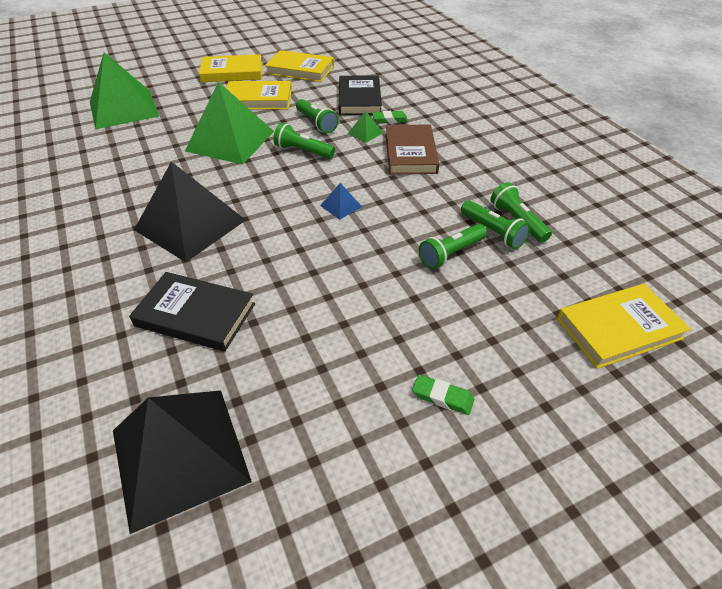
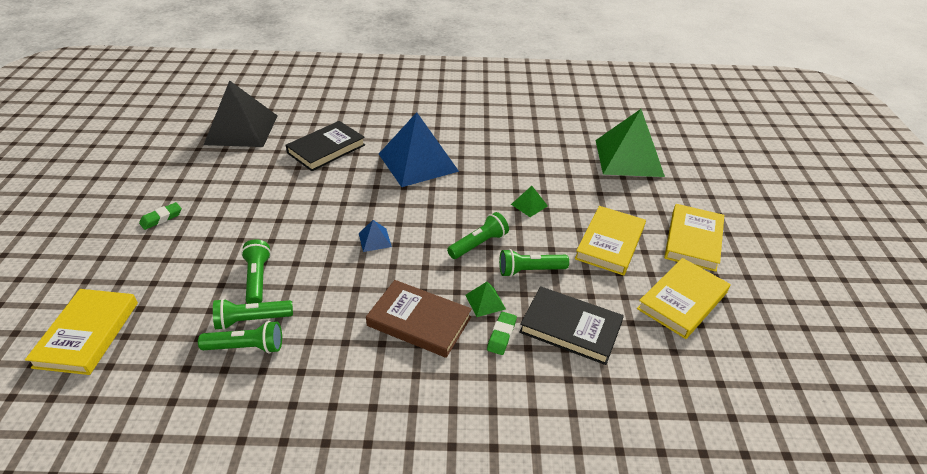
camera: 115 degrees right, 5 degrees down
(190, 224) = (418, 162): black pyramid -> blue pyramid
(230, 141) = (529, 205): green pyramid -> green pyramid, size x0.40

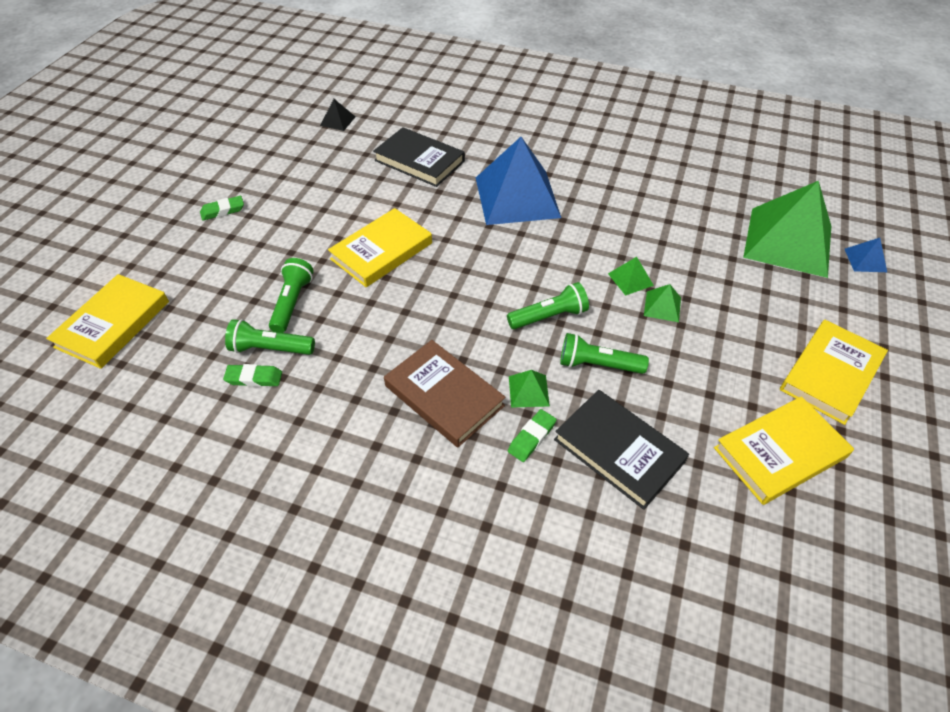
camera: 20 degrees right, 10 degrees up
(241, 129) = (337, 121): black pyramid -> black pyramid, size x0.40
(246, 347) = (254, 378): green flashlight -> green eraser
(326, 149) = (419, 161): black book -> black book turned 60 degrees clockwise
(374, 240) = (432, 284): blue pyramid -> blue pyramid (865, 260)
(560, 219) = (662, 306): none -> green pyramid
(610, 243) = (714, 352): yellow book -> yellow book (382, 251)

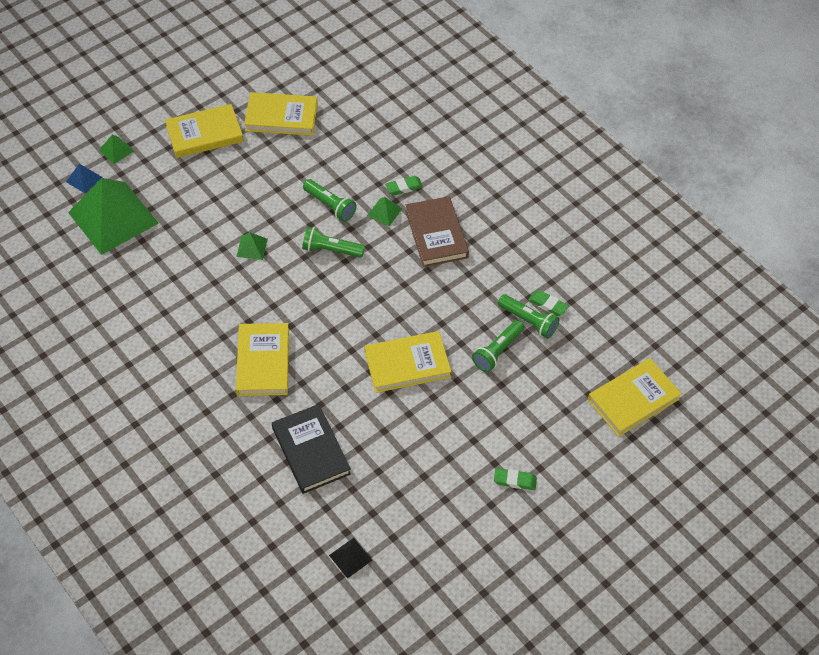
camera: 150 degrees left, 5 degrees up
(517, 197) = (263, 362): blue pyramid -> yellow book
(619, 450) = (363, 158): black book -> none
(662, 306) = (252, 219): green pyramid -> green pyramid (116, 150)

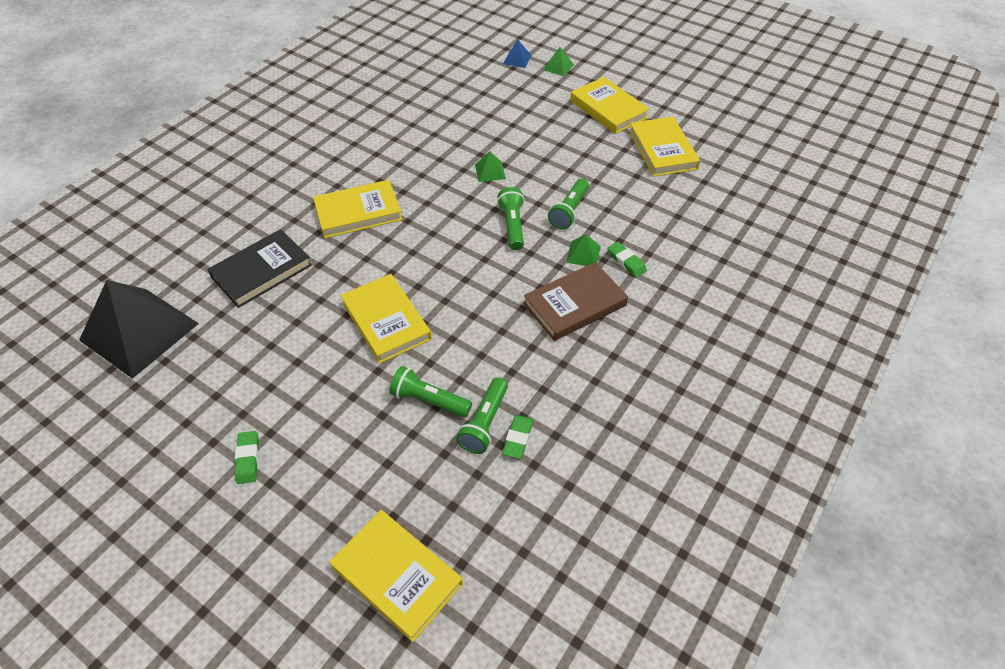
camera: 75 degrees right, 5 degrees down
(113, 217) = (484, 84): green pyramid -> none
(350, 557) = (139, 331): black pyramid -> black pyramid, size x2.50

